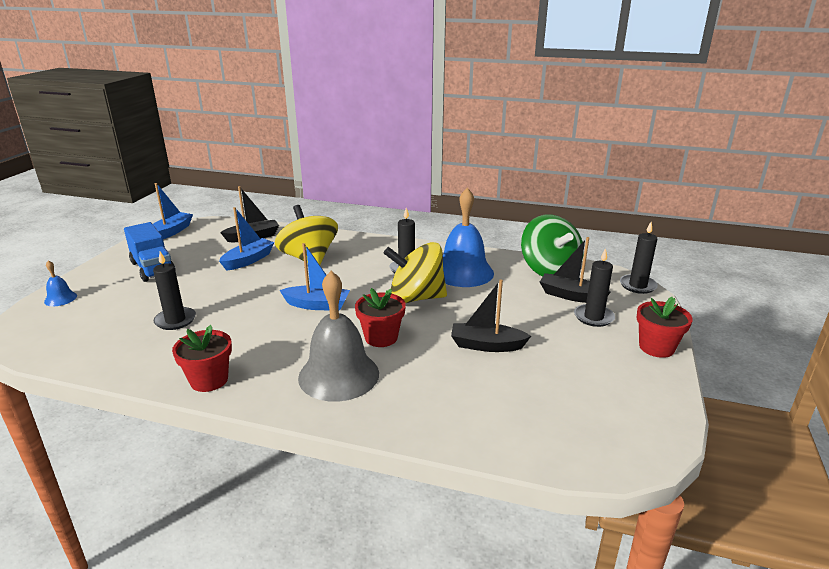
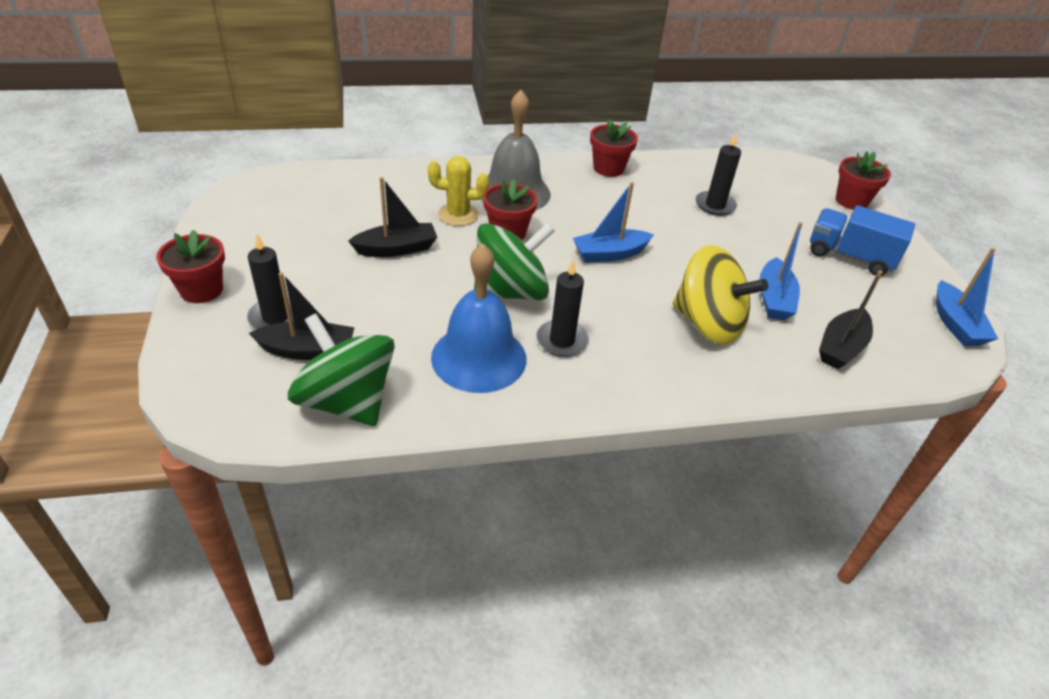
camera: 150 degrees right, 15 degrees up
(60, 298) = (851, 201): blue bell -> red flower pot
(413, 364) = (458, 215): none -> yellow cactus
(416, 298) = (511, 292): yellow spinning top -> green spinning top
(637, 286) = (198, 403): black candle -> none

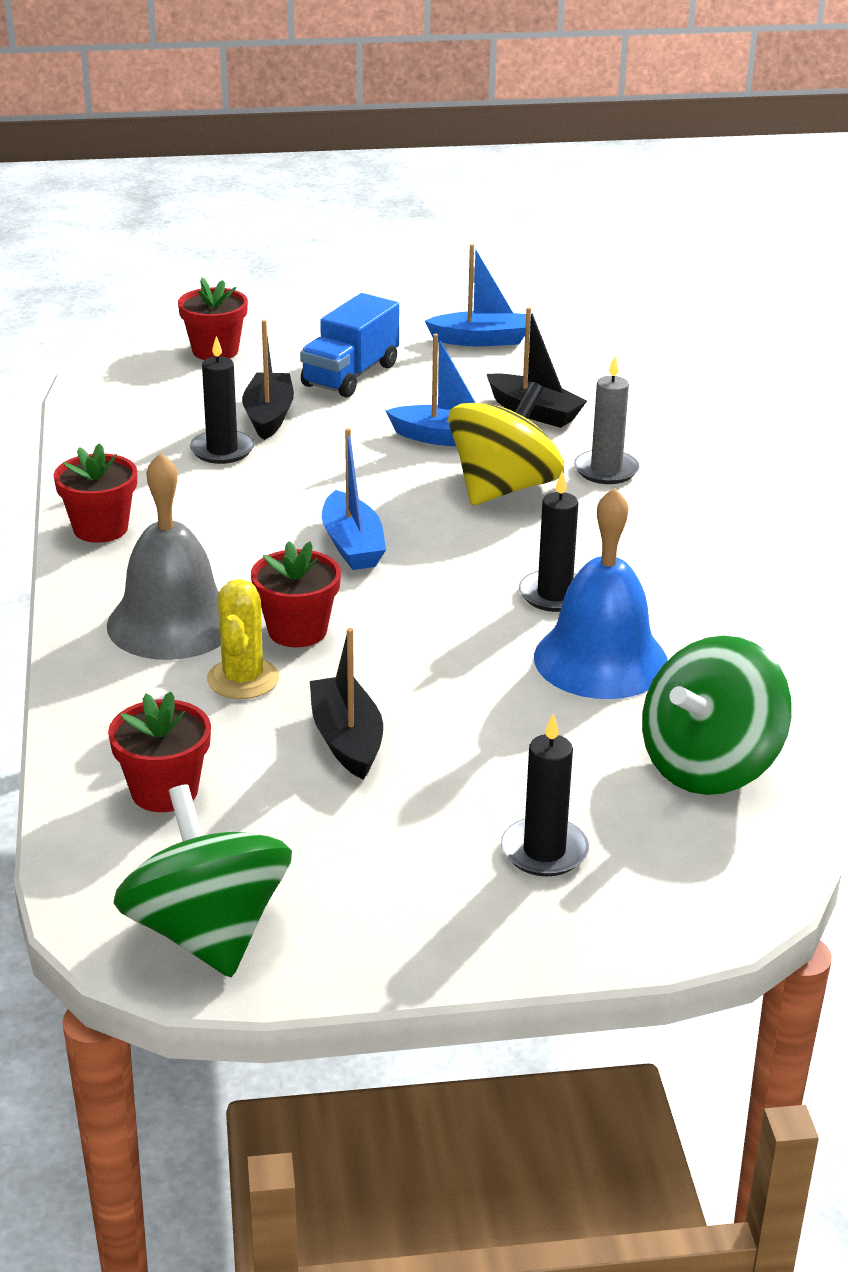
camera: 85 degrees left, 10 degrees down
(202, 290) = (481, 946): red flower pot -> red flower pot (164, 791)
(308, 350) = (614, 810): black boat -> black boat (269, 416)
(511, 292) = (452, 631): green spinning top -> green spinning top (207, 933)
(758, 383) = (606, 470): none -> grey candle

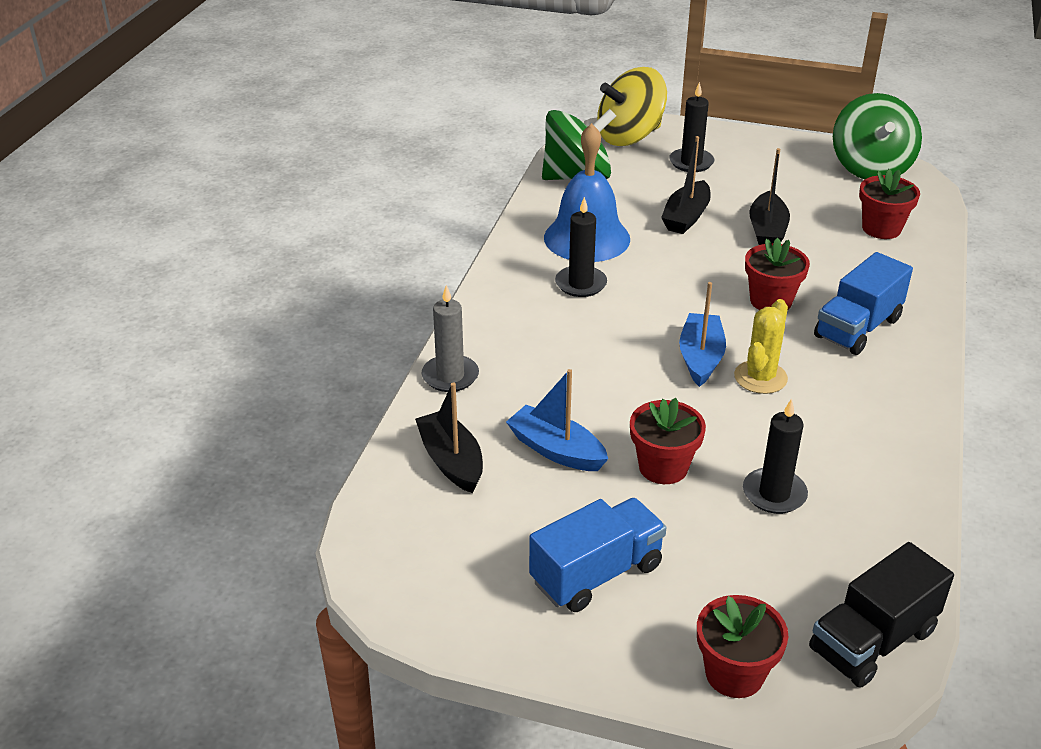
camera: 155 degrees left, 5 degrees up
(100, 528) = (904, 427): red flower pot -> red flower pot (663, 467)
(113, 384) = (872, 640): none -> black truck
(172, 622) = (857, 328): grey bell -> blue truck
(243, 679) = (818, 278): yellow cactus -> yellow cactus (760, 377)
(269, 416) = (711, 531): black boat -> black boat (686, 217)
(481, 340) = (414, 594): blue boat -> none
(503, 488) = (547, 380): yellow spinning top -> yellow spinning top (629, 137)

